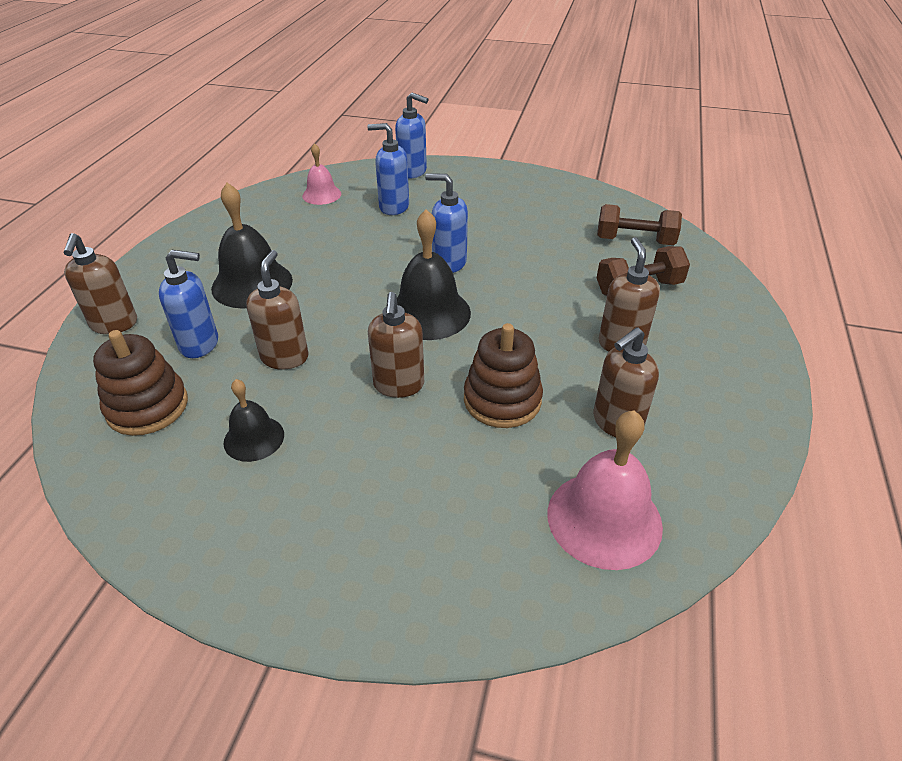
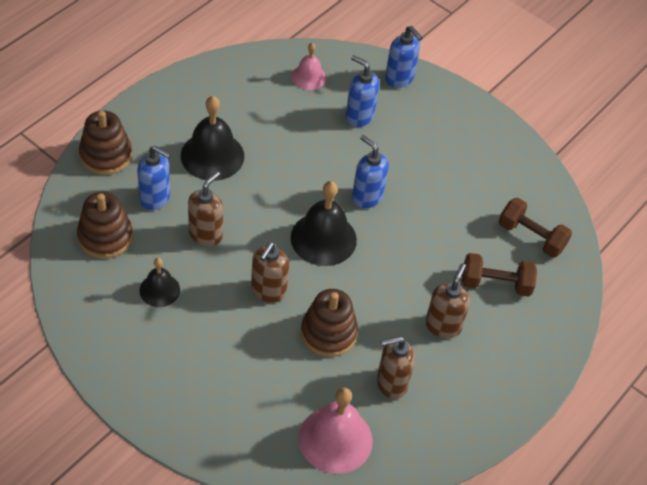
camera: 20 degrees right, 10 degrees up
(114, 324) = (106, 155): brown soap dispenser -> brown stacking toy

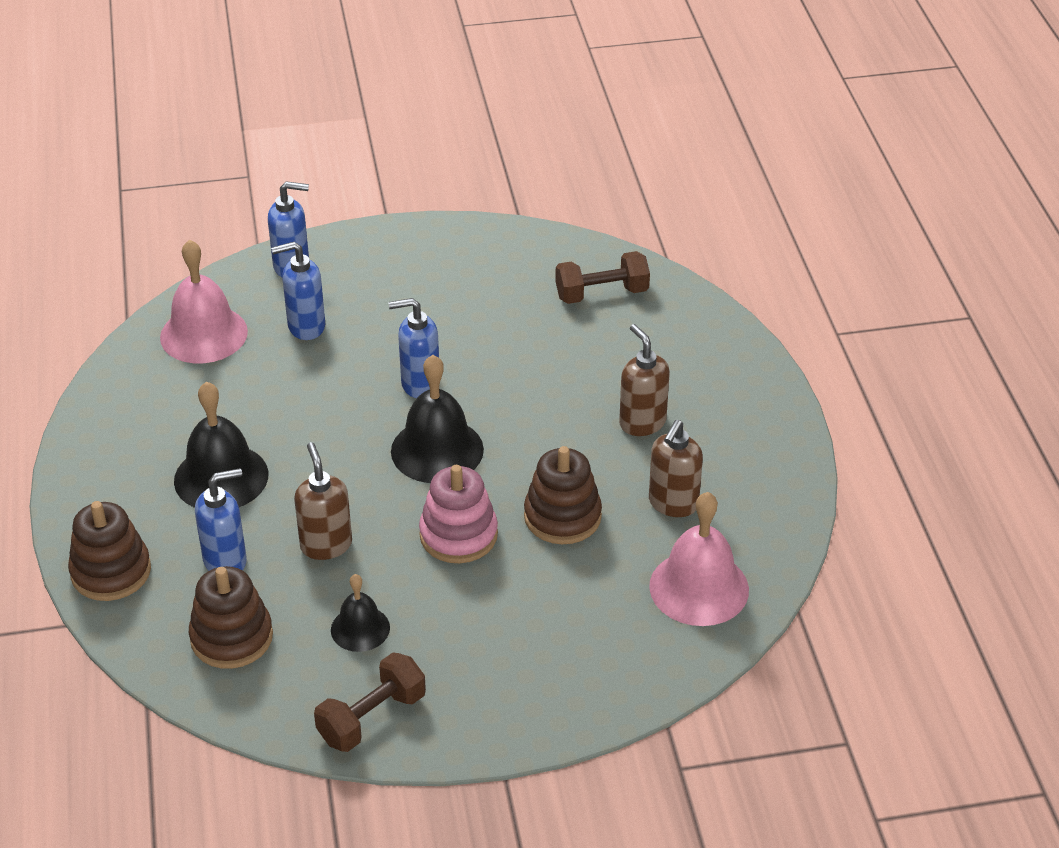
camera: 45 degrees left, 10 degrees down
(268, 291) = (458, 535): brown soap dispenser -> pink stacking toy
(308, 77) = (203, 334): pink bell -> pink bell, size x1.71
(495, 284) = (631, 354): brown dumbbell -> brown dumbbell (372, 718)

